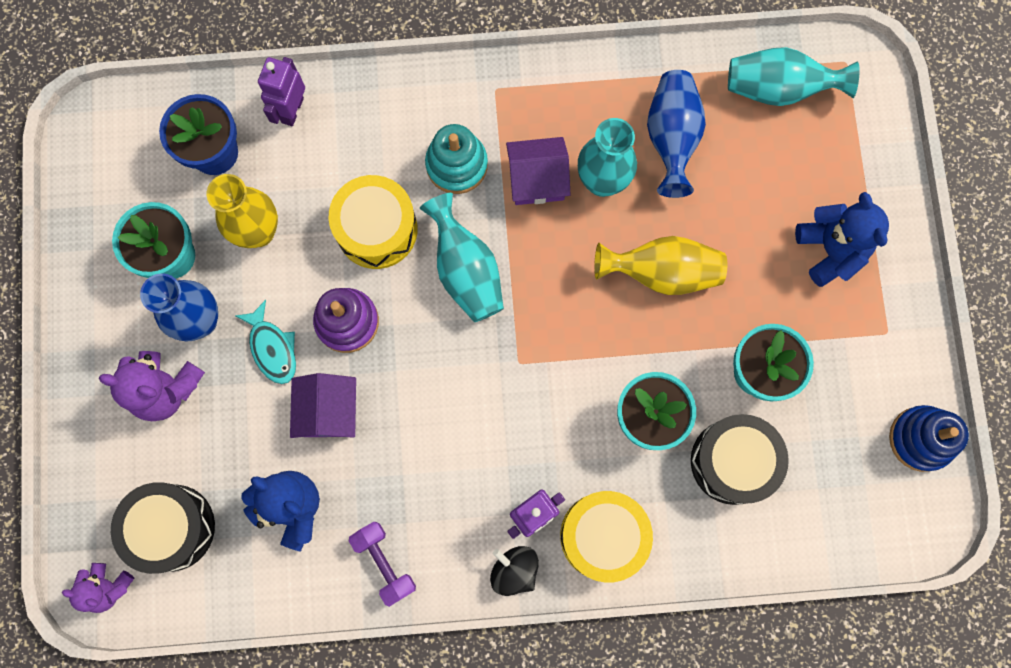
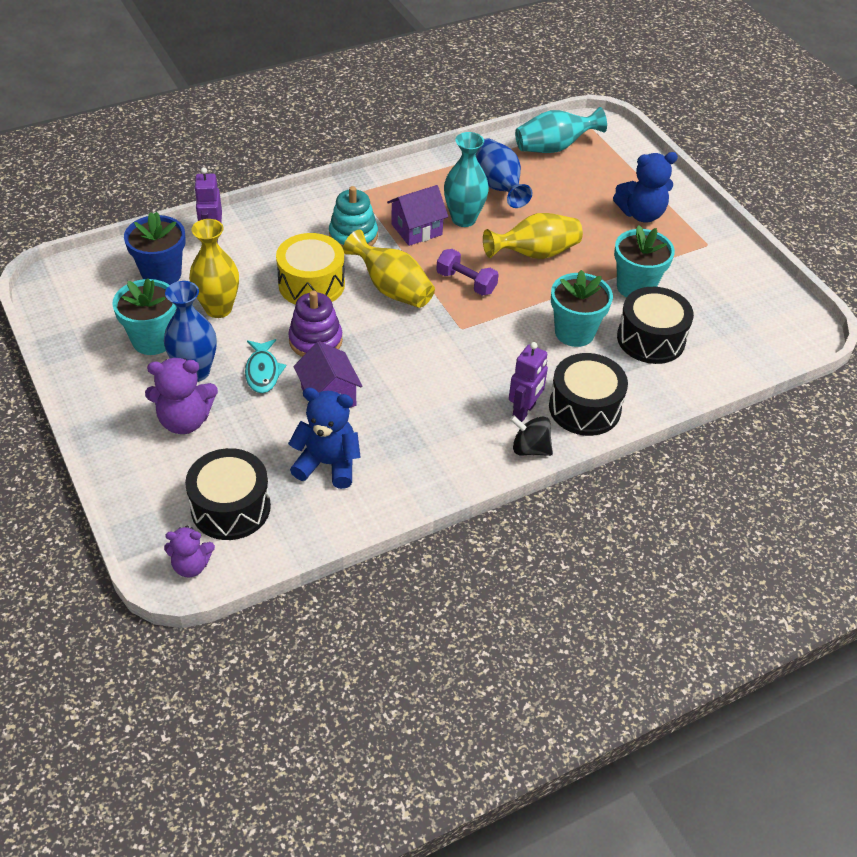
camera: 25 degrees left, 30 degrees down
(272, 348) = (263, 372): turquoise fish -> turquoise fish turned 45 degrees clockwise
(384, 563) = (423, 476): purple dumbbell -> purple dumbbell (466, 282)
(466, 270) = (392, 289): turquoise vase -> yellow vase
(603, 536) = (584, 408): yellow drum -> black drum
(830, 250) = (641, 214): blue teddy bear -> blue teddy bear turned 120 degrees clockwise
(921, 439) = (769, 291): blue stacking toy -> none

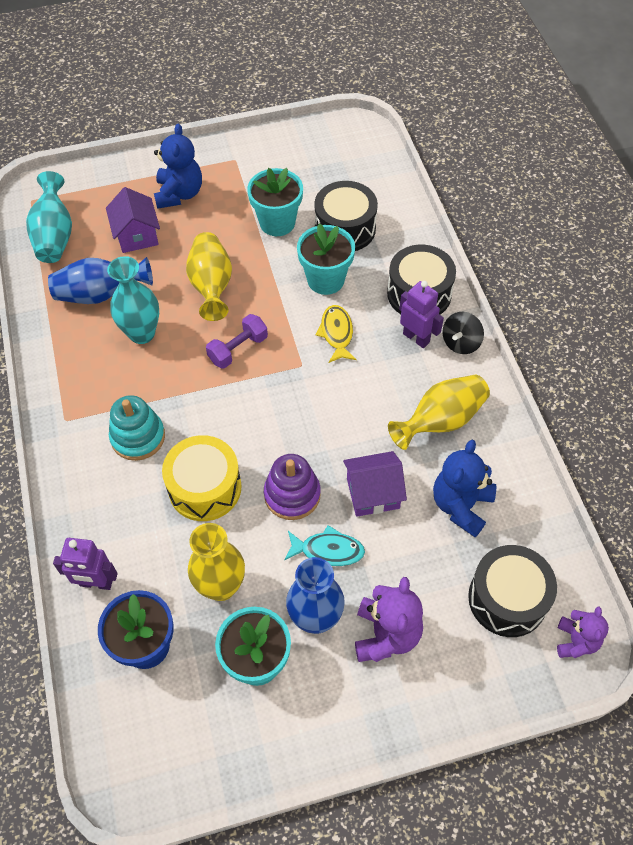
camera: 75 degrees left, 10 degrees up
(392, 289) = (231, 414): yellow vase -> yellow vase (441, 421)
(416, 229) = (145, 377): purple house -> purple house (137, 235)
(508, 349) = (336, 333): none -> yellow fish

